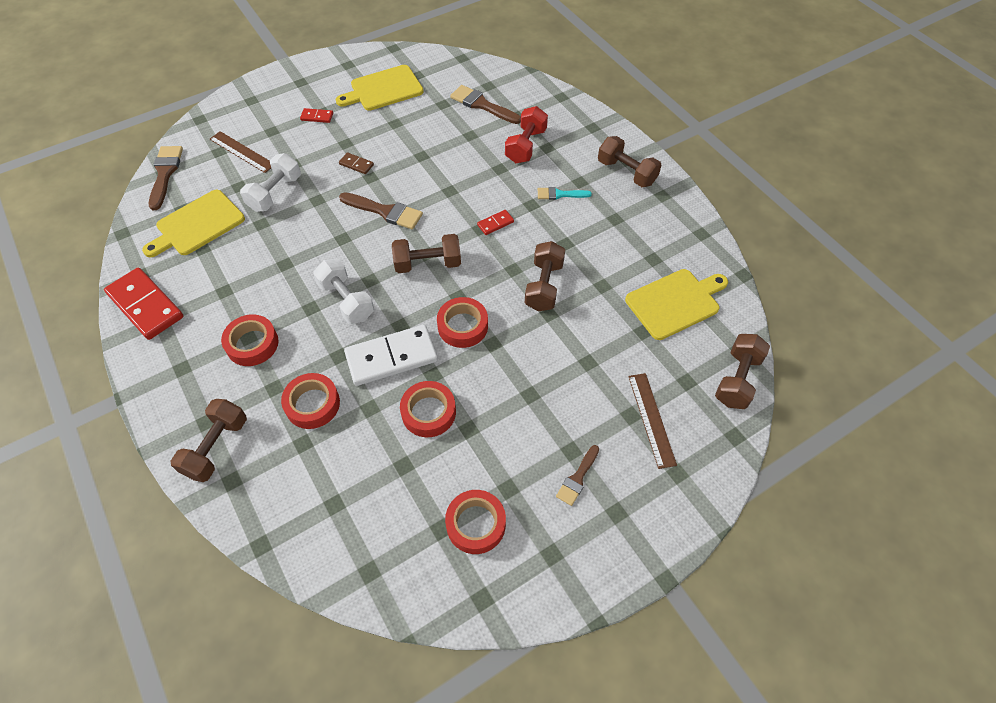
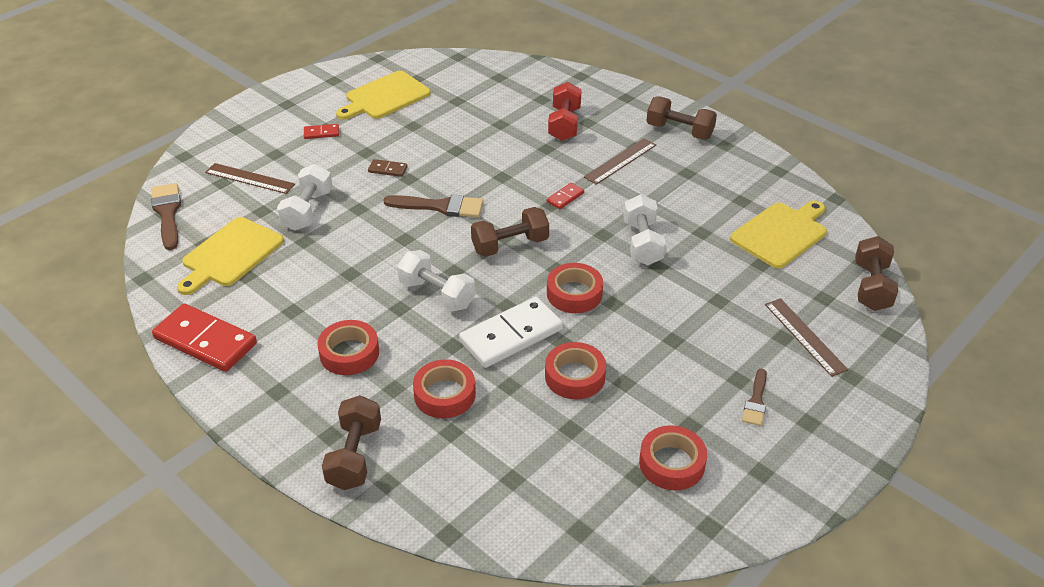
camera: 15 degrees left, 15 degrees down
(482, 105) = (500, 95): brown brush -> none
(544, 286) = (642, 243): brown dumbbell -> white dumbbell
(560, 194) = (620, 161): turquoise brush -> brown ruler

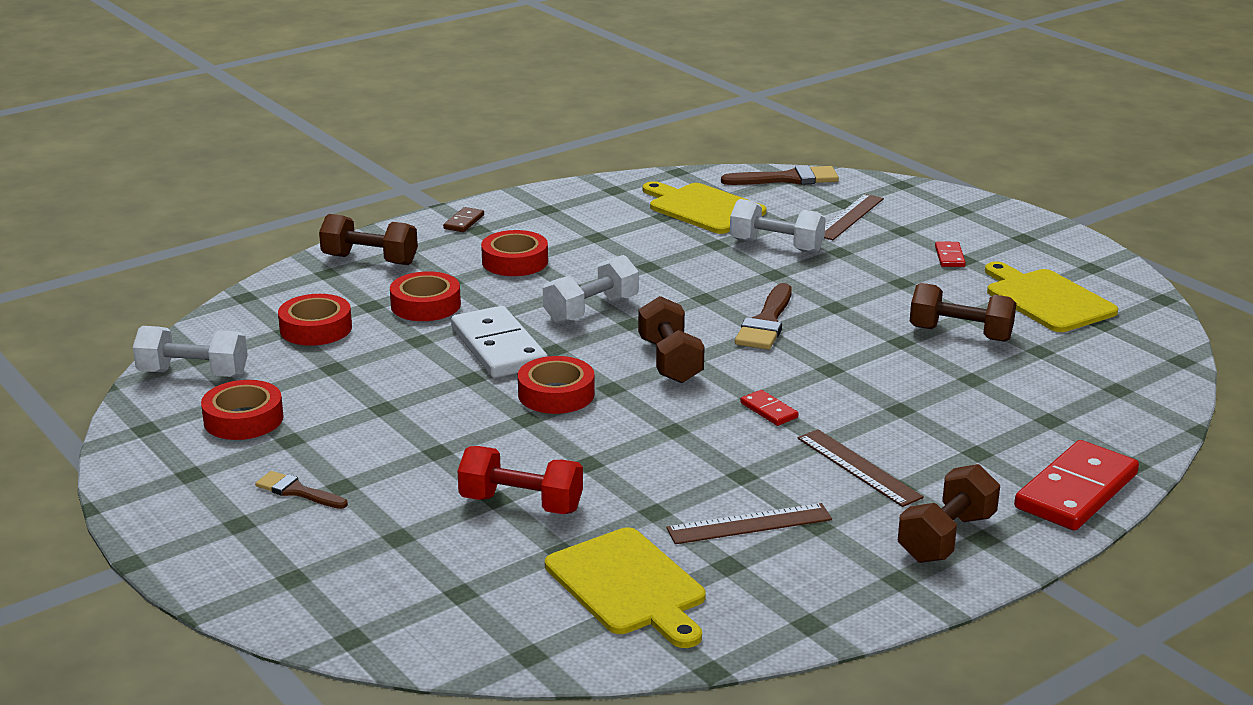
camera: 100 degrees right, 15 degrees down
(205, 341) = (567, 199): red domino -> red domino (1076, 491)
(387, 169) = (857, 294): brown domino -> brown domino (464, 222)
(564, 124) = (970, 431): red dumbbell -> red dumbbell (521, 504)
(575, 376) = (410, 378): red tape -> red tape (316, 328)
(642, 243) = (644, 457): white dumbbell -> white dumbbell (193, 374)
(805, 336) = (389, 555): brown ruler -> brown ruler (749, 524)
(871, 287) = (464, 647): brown dumbbell -> brown dumbbell (960, 334)

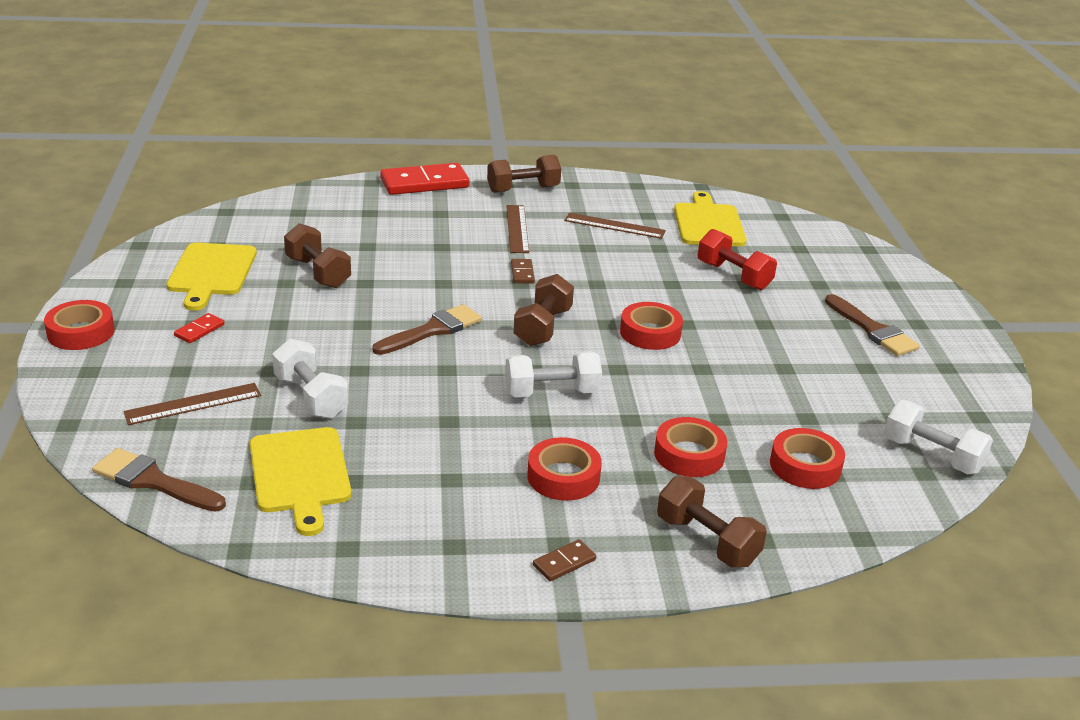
camera: 150 degrees left, 5 degrees up
(243, 419) = (897, 396): red tape -> red tape (81, 332)
(297, 491) = (873, 330): brown brush -> brown brush, size x1.61
(498, 347) = (660, 386): white domino -> none
(769, 410) = (522, 273): red domino -> brown domino

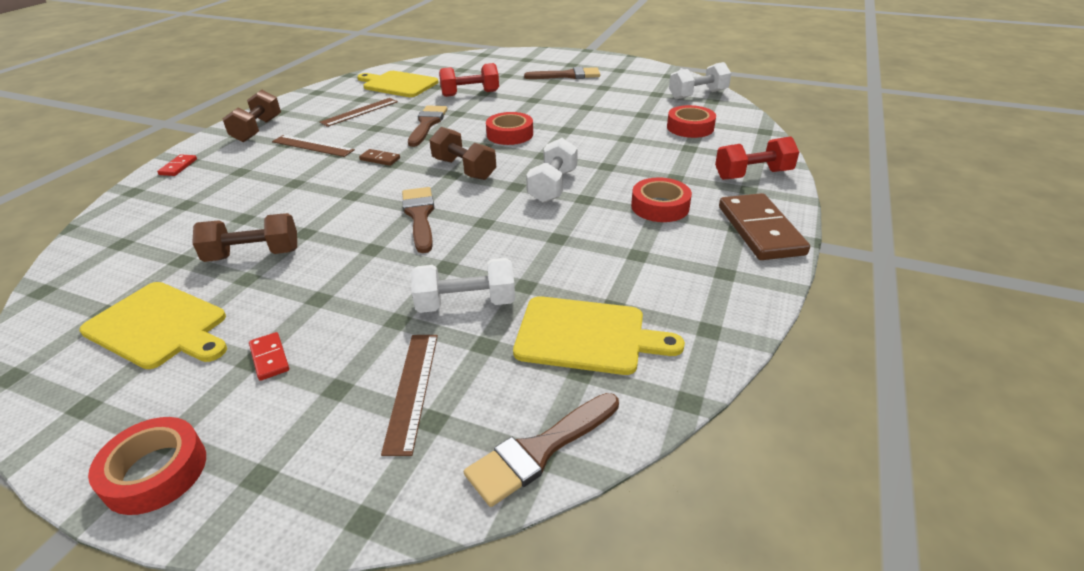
camera: 60 degrees left, 5 degrees up
(424, 183) = (178, 167): red domino -> red domino, size x0.45
(564, 563) = (760, 230): brown domino -> brown domino, size x2.22
(625, 274) = (427, 124): none -> brown brush
(689, 455) = (659, 157): red tape -> none
(707, 541) = (753, 175): brown dumbbell -> red dumbbell

